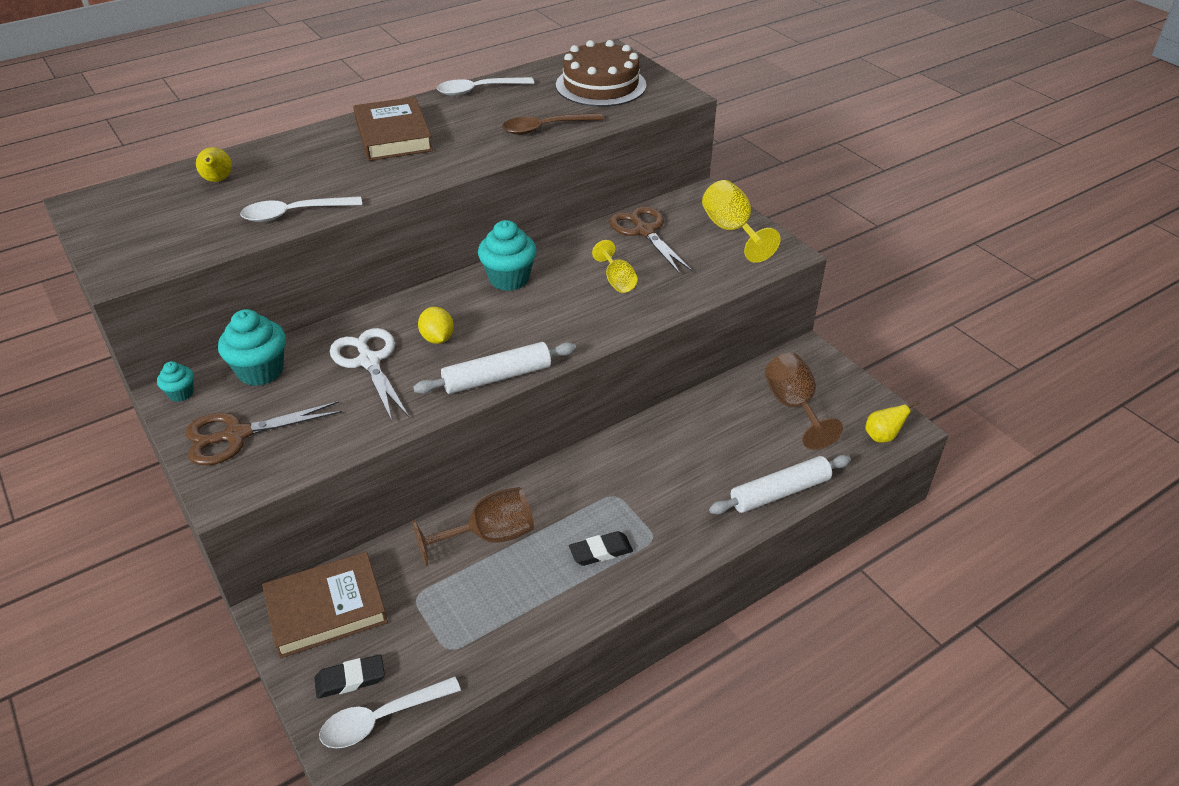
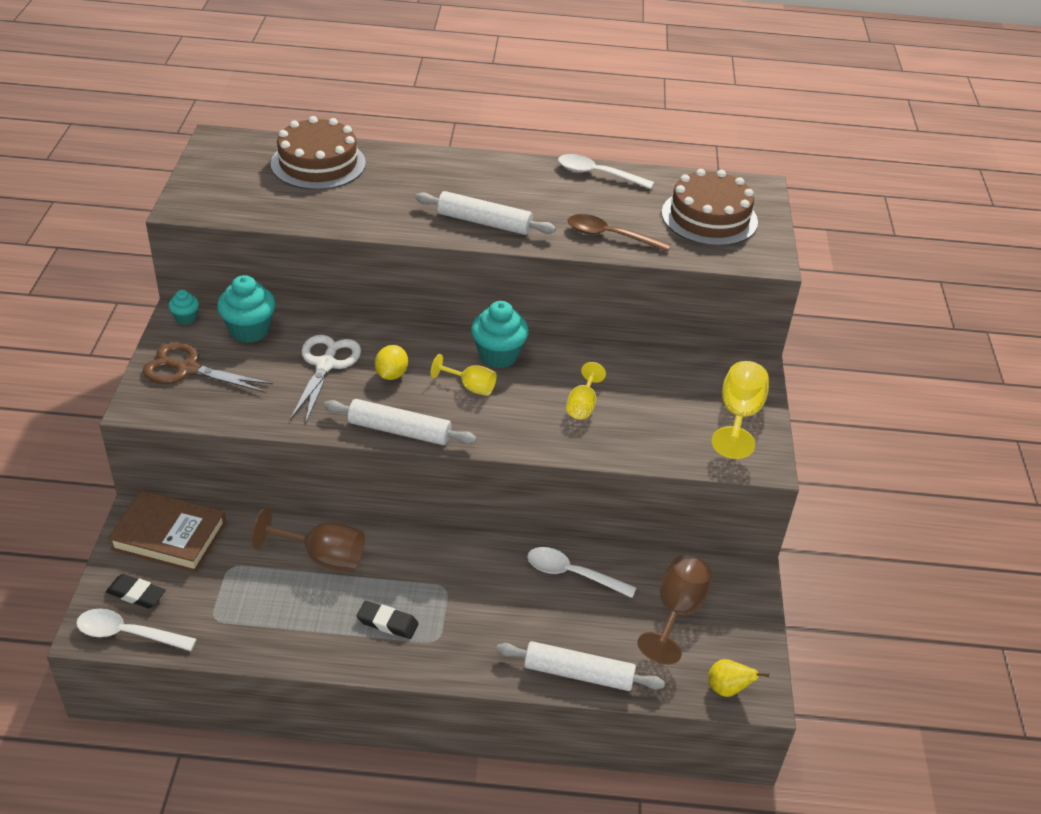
camera: 35 degrees right, 0 degrees up
(218, 180) = (318, 163): yellow pear -> brown cake
(294, 214) = (338, 217): white spoon -> white spoon (572, 574)
(393, 135) = (482, 185): brown book -> none
(432, 162) = (484, 222): none -> white rolling pin
(515, 313) = (470, 387): none -> yellow goblet
(644, 231) = (658, 374): brown scissors -> none

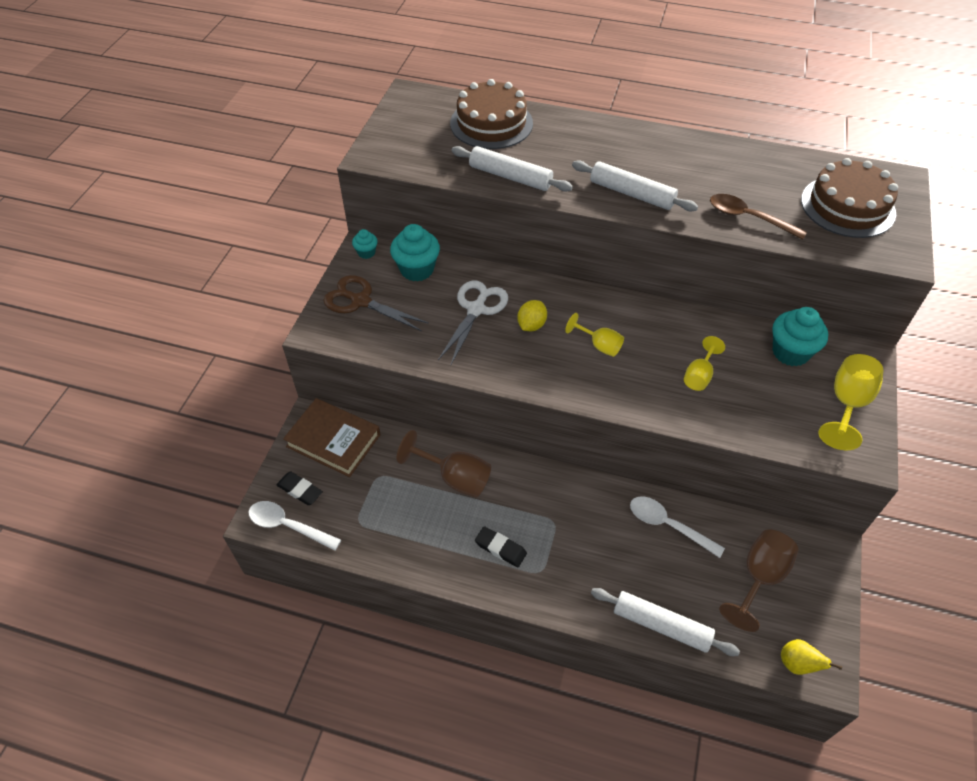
camera: 15 degrees right, 10 degrees up
(399, 431) = (531, 382): white rolling pin -> white rolling pin (510, 177)
(498, 355) = (628, 316): turquoise cupcake -> turquoise cupcake (790, 352)
(597, 174) = (744, 153): white spoon -> none

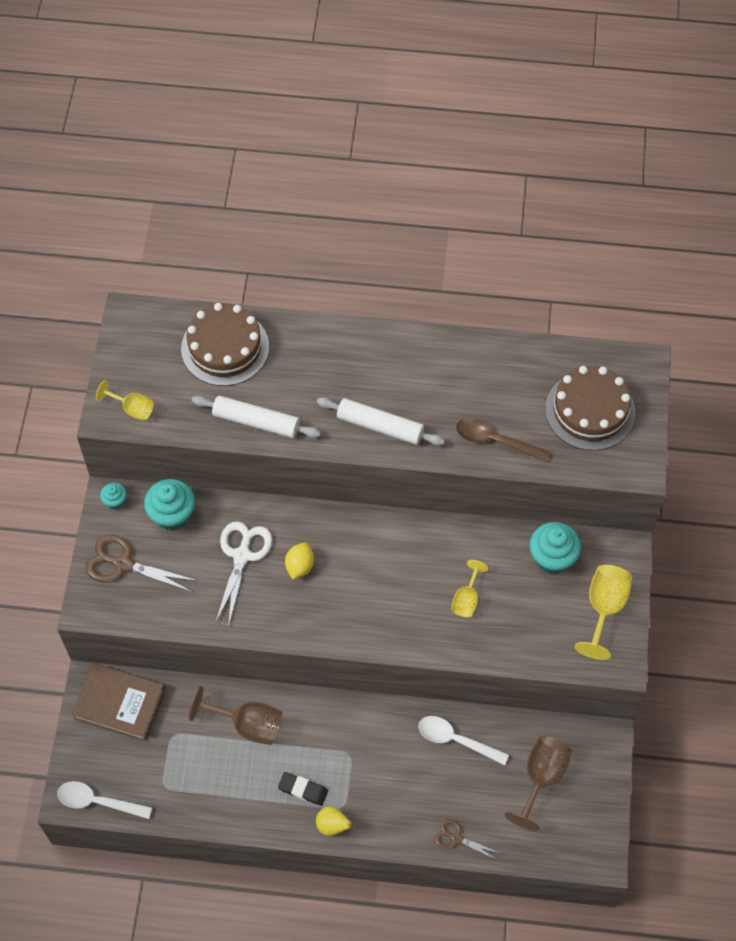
camera: 10 degrees left, 10 degrees up
(300, 490) = (99, 763): black eraser -> none
(599, 345) = (369, 579): yellow goblet -> yellow goblet (132, 409)
(661, 625) = (456, 838): white rolling pin -> brown scissors
(797, 664) = (575, 852): yellow pear -> yellow pear (333, 826)

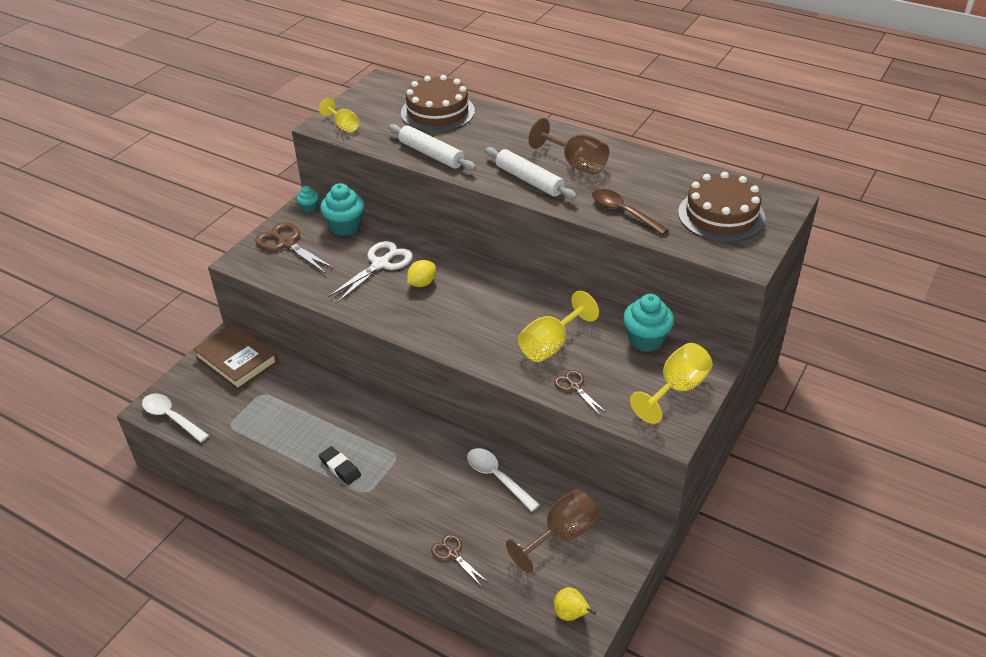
camera: 25 degrees right, 20 degrees down
(247, 725) = (326, 406): brown goblet -> brown goblet (576, 164)
(333, 826) = (348, 503): yellow pear -> yellow pear (571, 614)
(466, 599) = (550, 345): yellow goblet -> yellow goblet, size x1.62
(512, 643) = (574, 387): none -> brown scissors

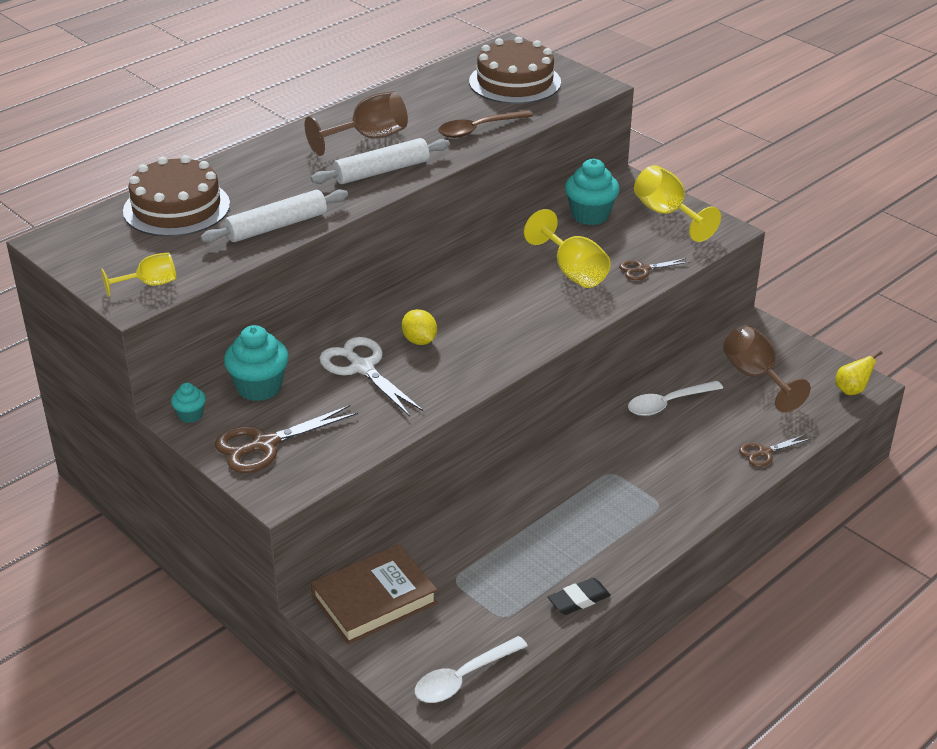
camera: 75 degrees left, 5 degrees down
(340, 467) = (614, 521): black eraser -> black eraser (579, 600)

